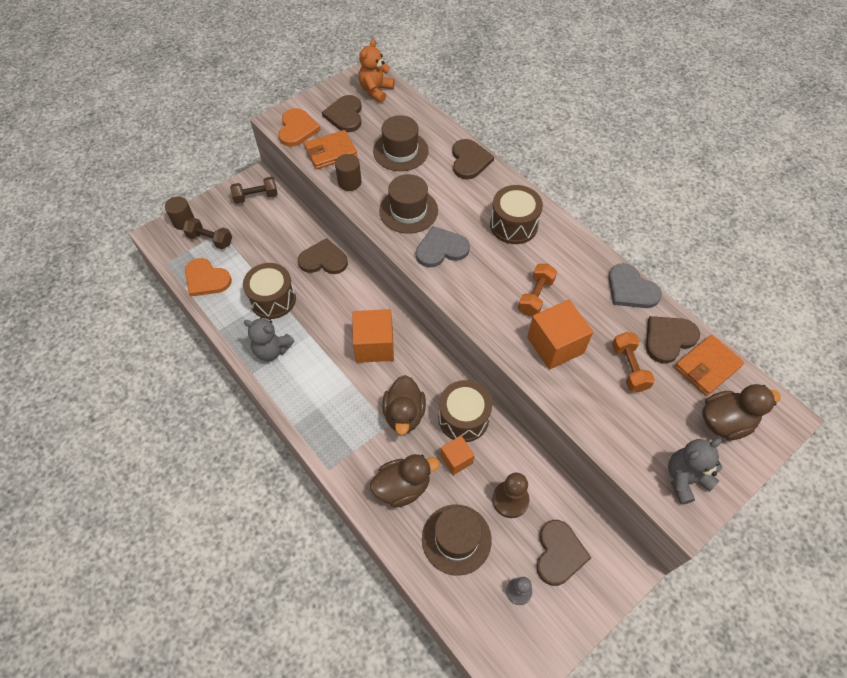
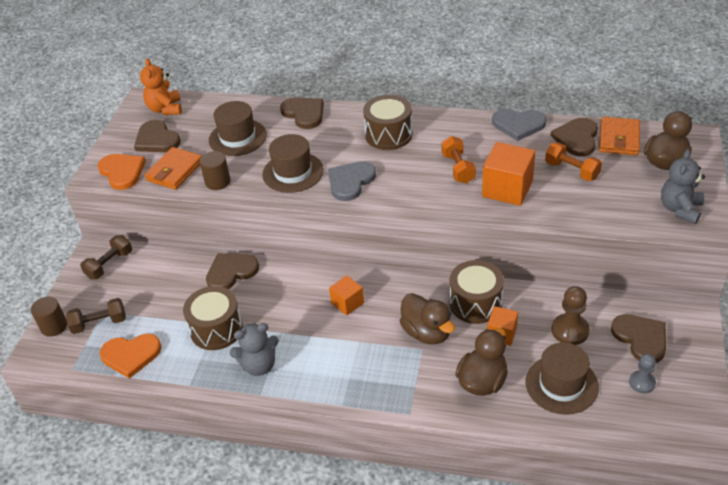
camera: 35 degrees left, 15 degrees down
(374, 345) = (347, 303): orange cube -> orange cube, size x0.59

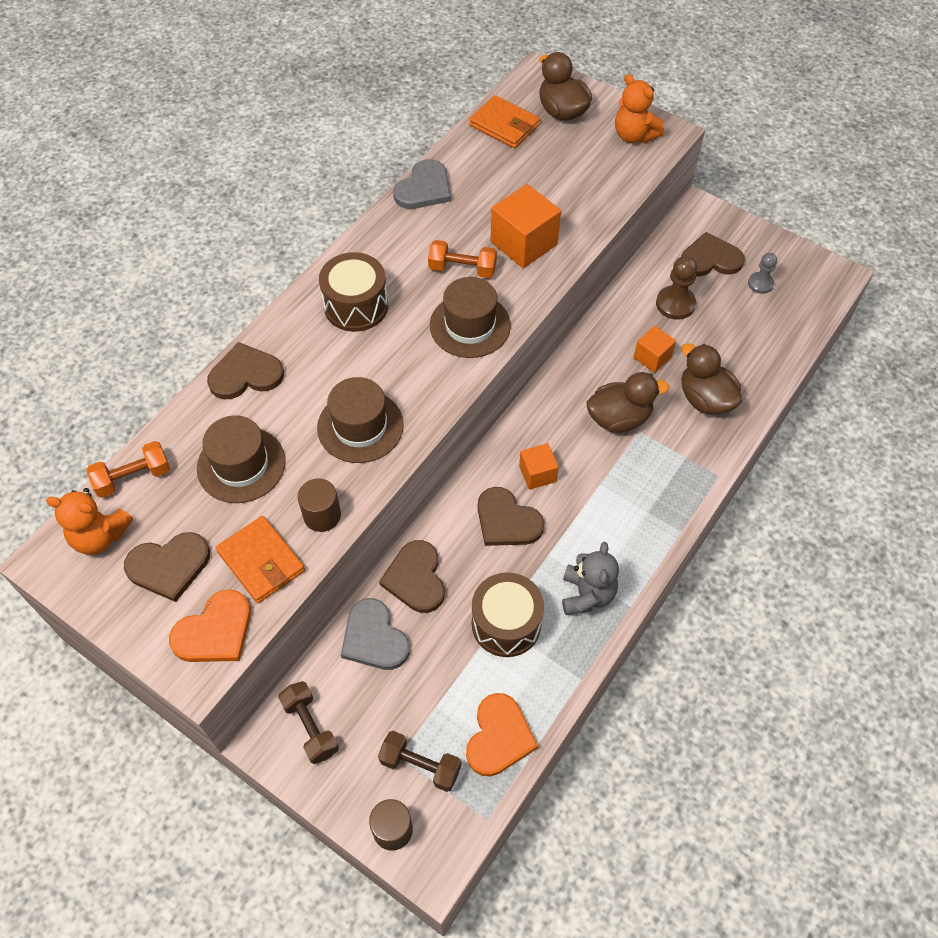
camera: 70 degrees left, 15 degrees up
(99, 323) = (420, 765): brown dumbbell -> brown dumbbell turned 75 degrees counterclockwise
(122, 172) = (215, 631): orange heart -> orange heart turned 150 degrees clockwise
(350, 181) = (418, 374): grey heart -> grey heart (374, 638)
(475, 303) = (600, 360): brown drum -> none
(561, 384) = (736, 340): brown hat -> brown hat (470, 325)
(572, 170) = (529, 182): orange dumbbell -> orange dumbbell (133, 477)
(577, 138) = (481, 154): brown heart -> brown heart (507, 521)
(680, 209) = (634, 135): grey teddy bear -> orange teddy bear

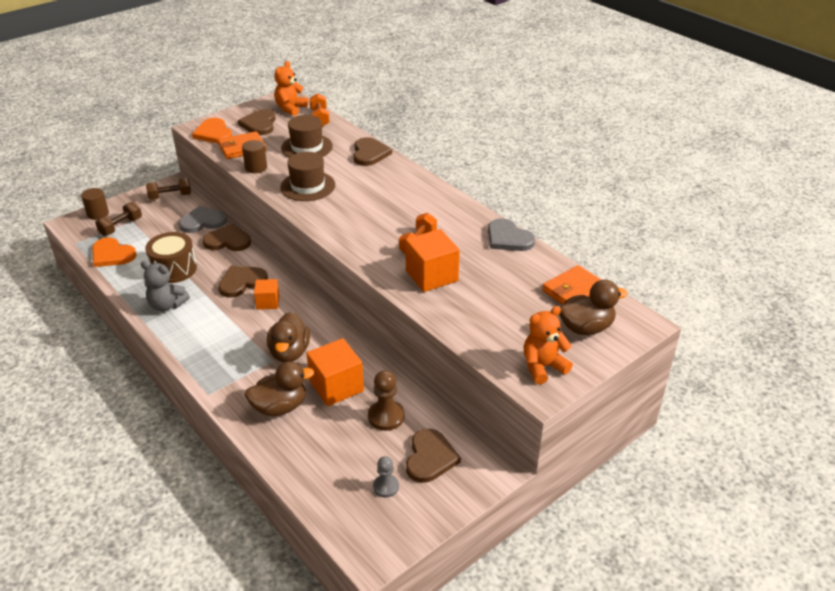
camera: 105 degrees right, 20 degrees down
(356, 306) = (404, 196): brown drum -> none
(470, 325) = (364, 238): brown hat -> none
(652, 357) = (336, 386): orange cube -> orange cube, size x1.71

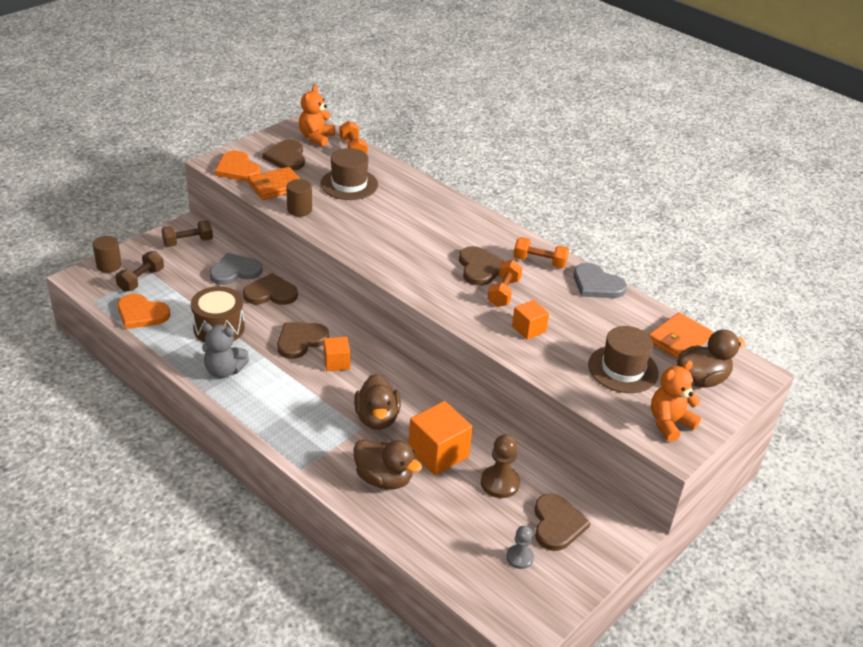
camera: 10 degrees left, 0 degrees up
(280, 407) = (384, 479): brown duck -> brown duck turned 60 degrees clockwise
(308, 186) = (364, 230): brown hat -> brown hat (623, 369)
(369, 153) = (421, 190): brown heart -> brown heart (479, 268)
(431, 276) = (528, 329): orange cube -> orange cube, size x0.59
(459, 217) = (539, 262): none -> orange dumbbell

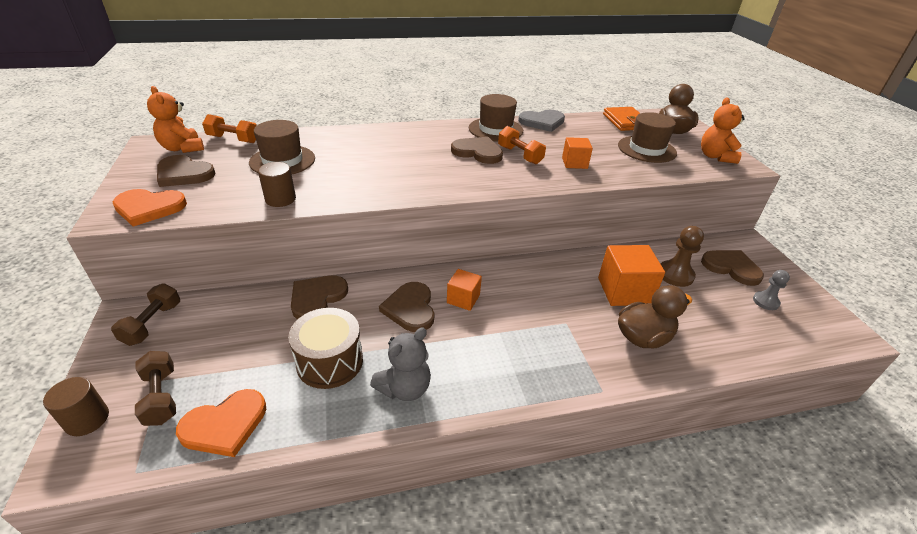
camera: 55 degrees left, 0 degrees up
(235, 271) = (251, 308): grey heart -> none
(276, 186) = (220, 197): orange wallet -> none
(377, 418) = (559, 307): brown duck -> none
(539, 262) = (495, 129): orange dumbbell -> brown hat

